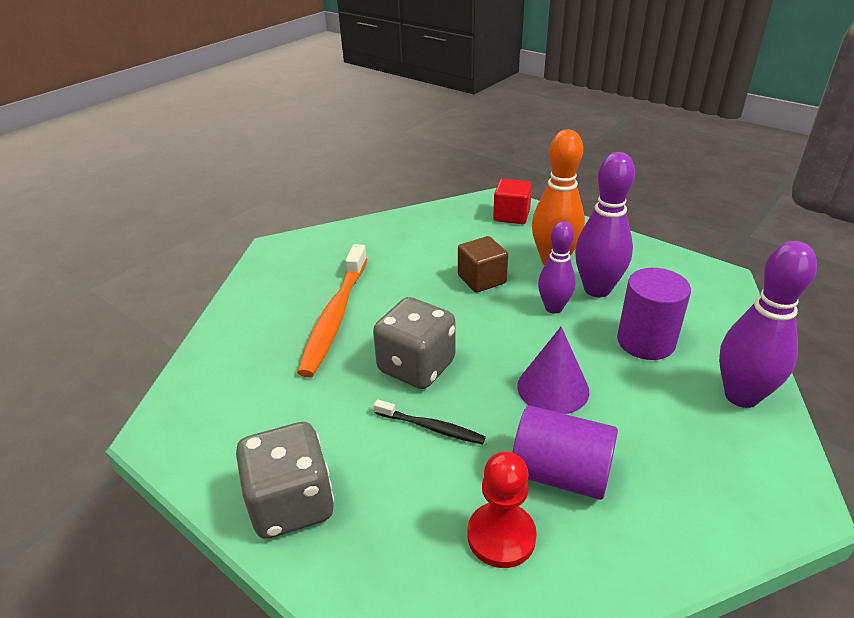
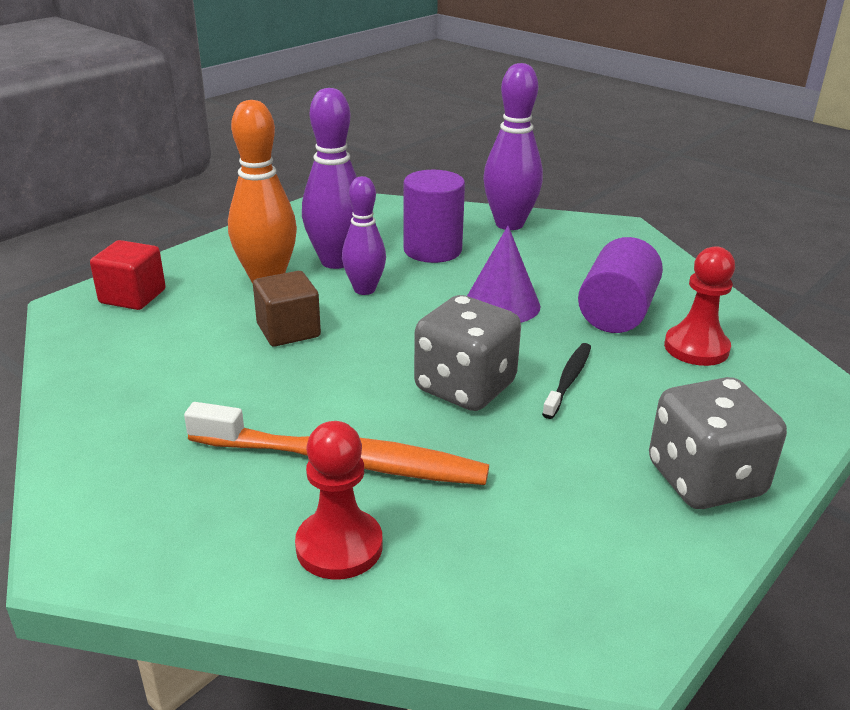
camera: 90 degrees left, 5 degrees down
(261, 322) = (339, 546): none -> red pawn

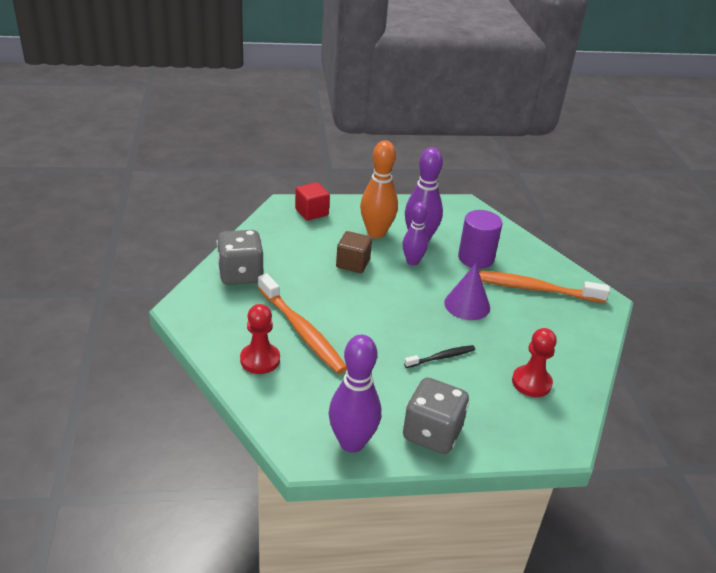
camera: 40 degrees right, 5 degrees up
(465, 387) = (390, 332): grey dice -> grey dice (240, 274)
(509, 224) = (541, 264): purple bowling pin -> purple bowling pin (352, 442)
(539, 252) = (532, 288): none -> orange toothbrush
(616, 313) = (519, 342): purple cylinder -> none

